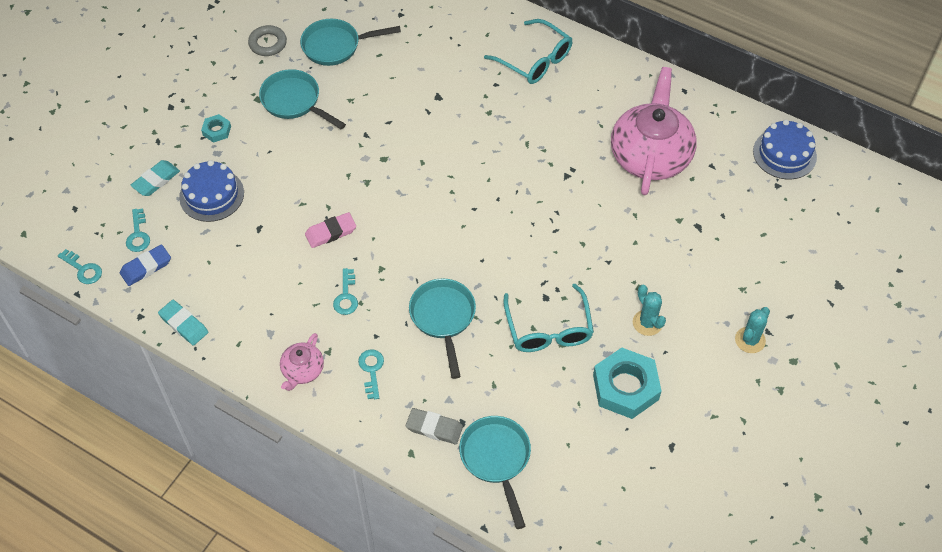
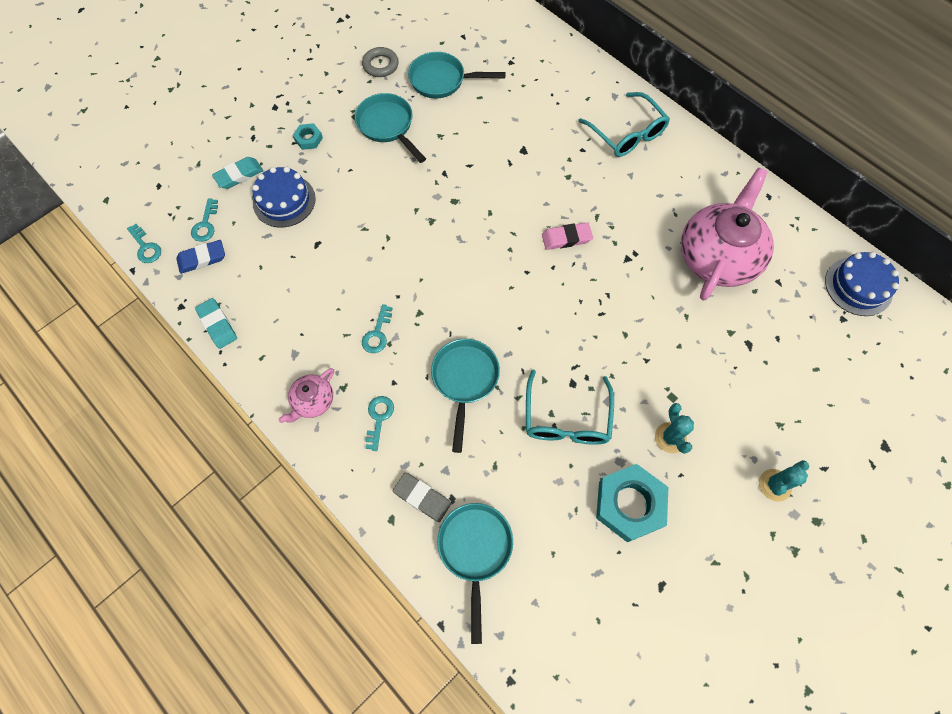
camera: 15 degrees right, 10 degrees up
(331, 232) = (382, 264): pink eraser -> pink eraser (566, 238)

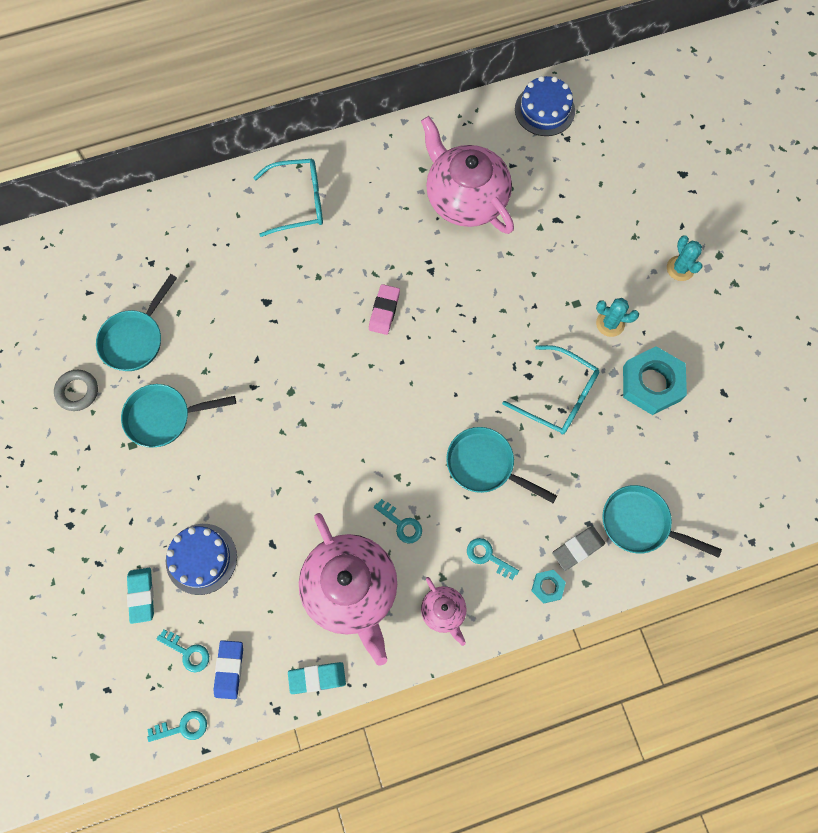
camera: 65 degrees left, 5 degrees up
(302, 318) = (351, 589): none -> pink teapot
(308, 139) = (134, 504): turquoise nut -> turquoise nut (547, 587)

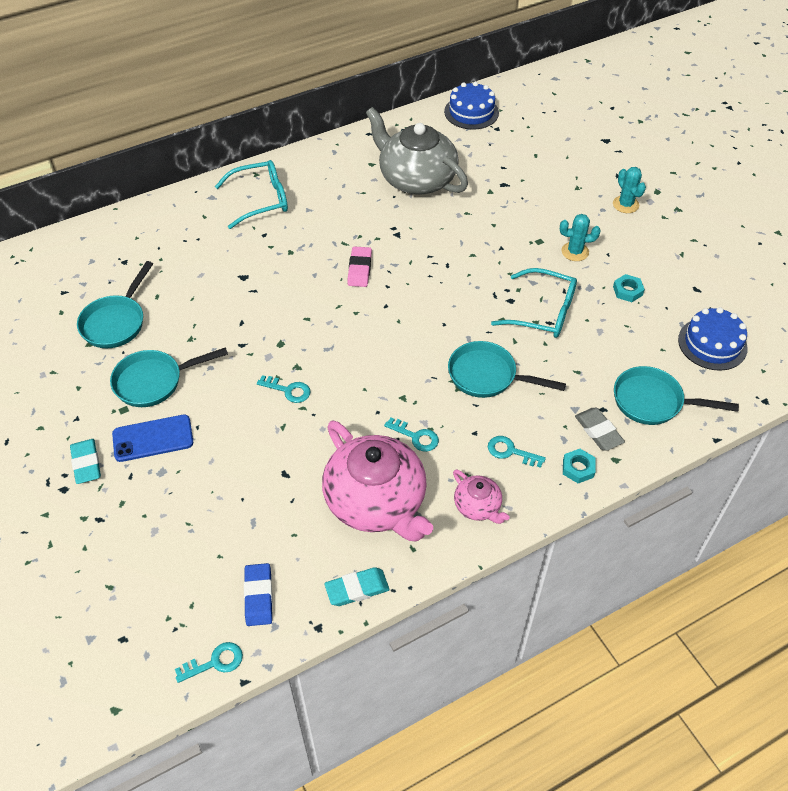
camera: 10 degrees left, 20 degrees down
(77, 391) = (60, 372): grey ring -> none
(141, 595) = (151, 541): turquoise eraser -> turquoise eraser (86, 463)
(156, 483) = (153, 438): none -> blue phone
(187, 652) = (209, 587): turquoise key -> turquoise key (288, 390)
(201, 559) = (211, 498): blue cake -> blue cake (712, 344)
(465, 198) = (416, 179): pink teapot -> grey teapot
(577, 548) = (598, 431): grey eraser -> grey eraser turned 75 degrees counterclockwise
(651, 383) = (627, 291): turquoise nut -> turquoise nut, size x0.48

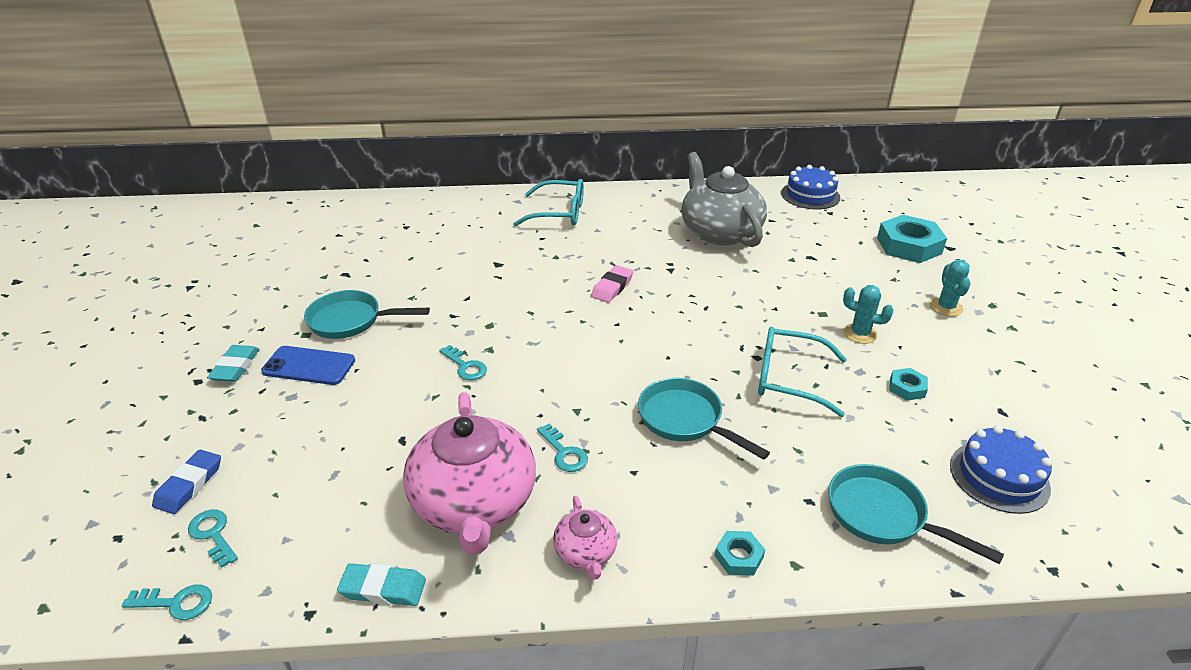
camera: 25 degrees right, 15 degrees down
(116, 322) = (360, 267): turquoise pan -> none
(258, 596) = (277, 551): blue eraser -> blue eraser (189, 485)
(510, 451) = (664, 507): turquoise key -> turquoise key (213, 534)
(543, 312) = (789, 379): turquoise glasses -> turquoise glasses turned 150 degrees clockwise
(574, 148) = (908, 246): none -> turquoise nut
(598, 431) = (789, 524): grey eraser -> none

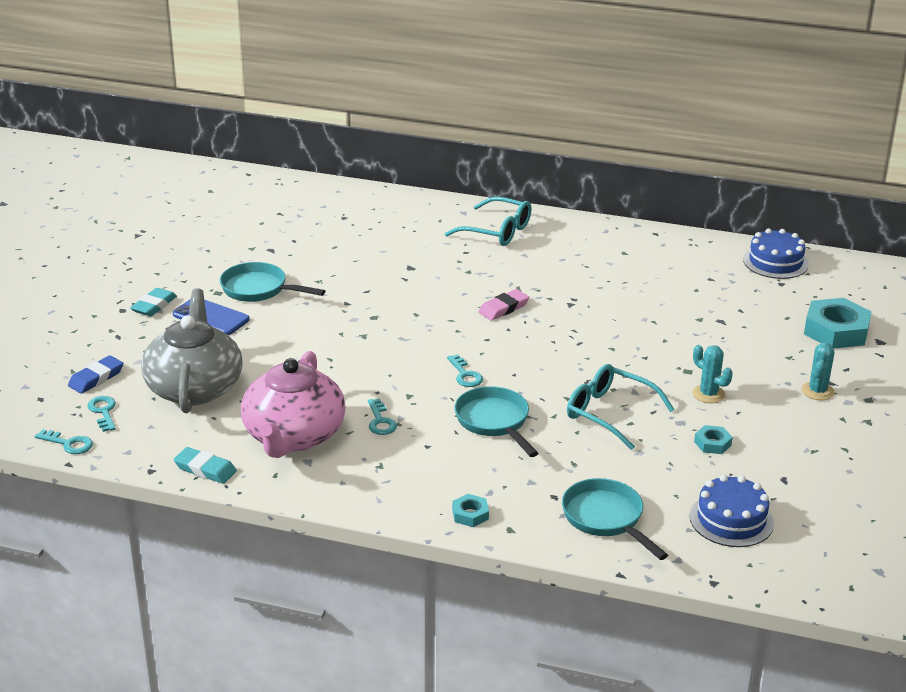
camera: 20 degrees right, 5 degrees down
(465, 366) = (336, 344): turquoise key -> turquoise key (465, 375)
(585, 552) = (357, 484): pink teapot -> none
(720, 232) = (647, 279): grey teapot -> grey teapot (195, 388)

